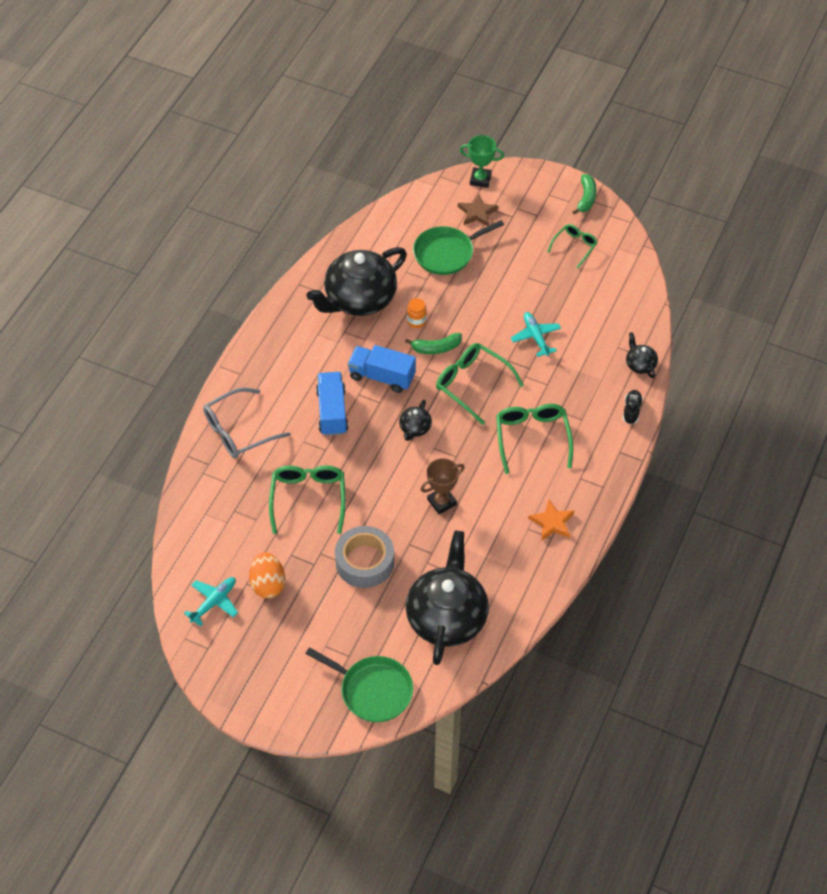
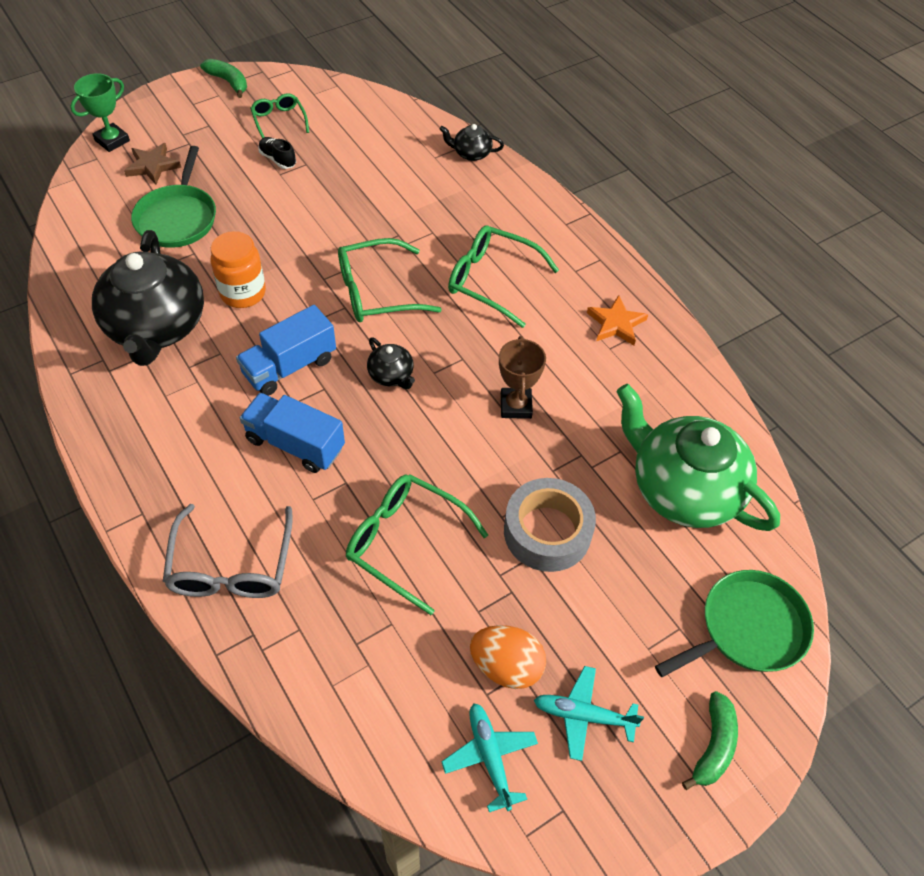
camera: 60 degrees left, 0 degrees up
(416, 321) = (243, 293): orange jar -> orange jar, size x1.72
(436, 348) = (297, 296): green banana -> green banana (713, 746)
(447, 617) = (683, 489): black teapot -> green teapot
(536, 337) = (363, 208): turquoise plane -> turquoise plane (584, 716)
(631, 410) = (522, 189): black shoe -> black shoe (278, 159)

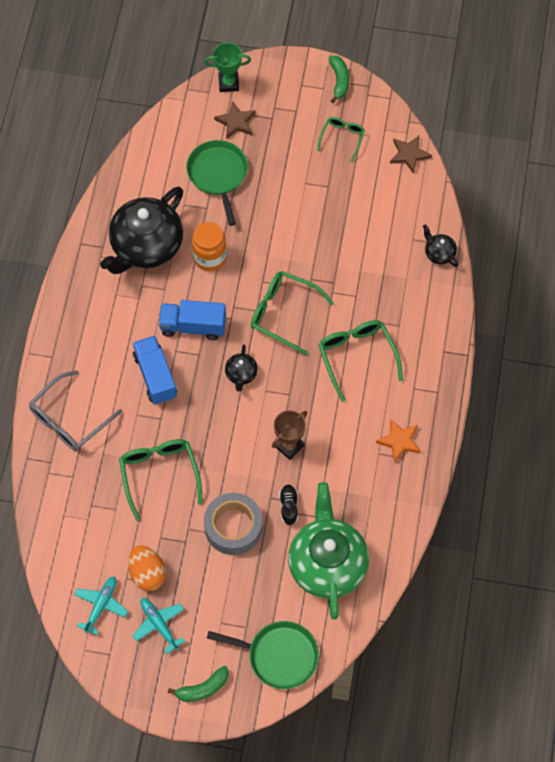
camera: 45 degrees right, 10 degrees up
(177, 218) = (218, 174): green pan -> green pan turned 120 degrees clockwise
(278, 159) = (314, 170): black shoe -> black shoe (288, 506)
(358, 99) = (409, 155): none -> brown star

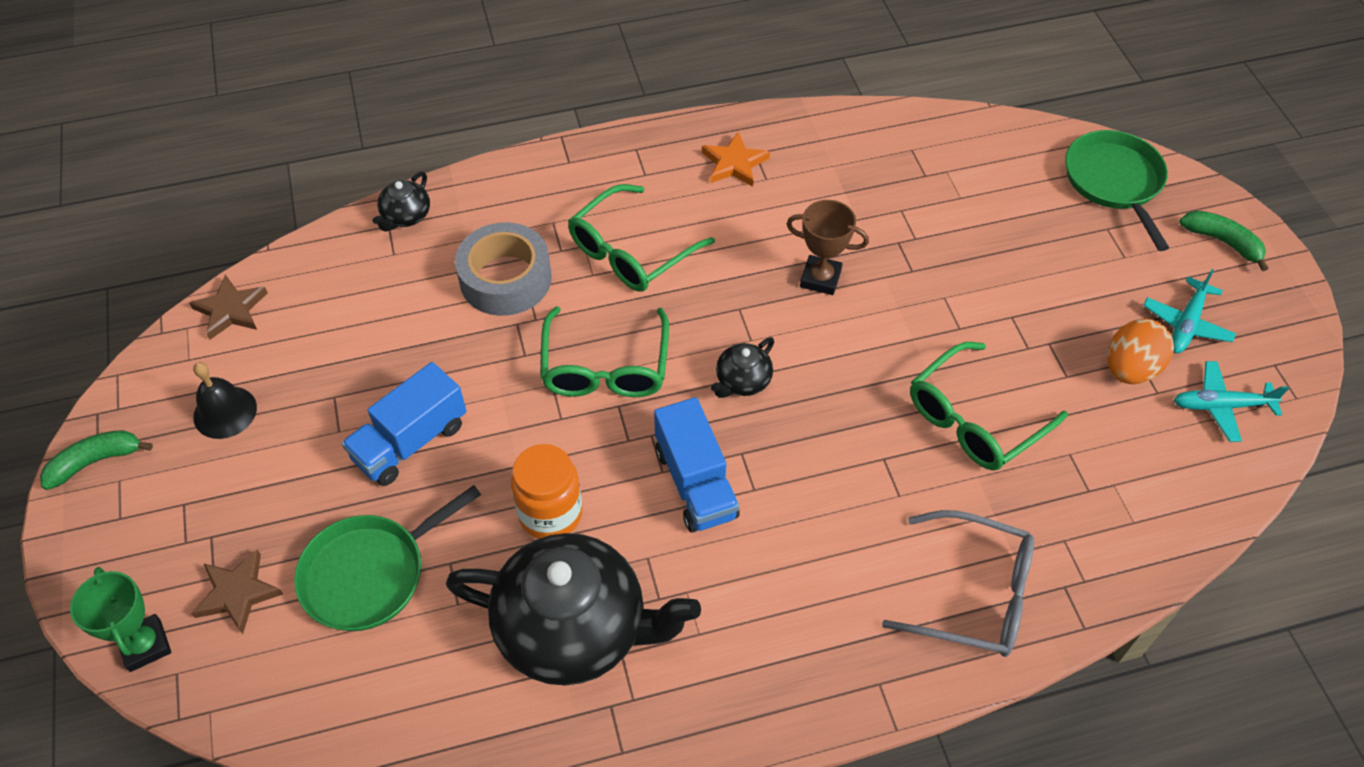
camera: 115 degrees left, 10 degrees down
(155, 376) = (817, 498): blue truck -> blue truck (410, 441)
(233, 527) = (985, 295): grey tape -> grey tape (505, 279)
(241, 374) = (742, 381): black teapot -> black teapot turned 150 degrees clockwise
(288, 506) = (910, 245): black shoe -> none
(327, 564) = (958, 177): green teapot -> none
(342, 138) = (225, 412): green glasses -> black bell

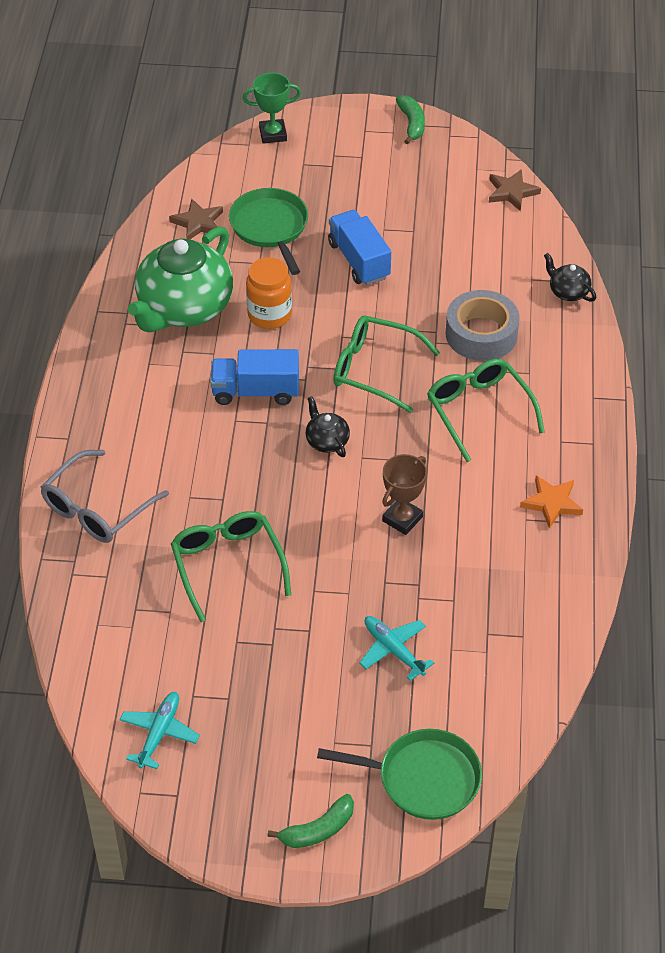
camera: 110 degrees right, 5 degrees down
(225, 412) = (424, 180): black bell -> none
(237, 593) = (287, 172): brown star -> brown star (198, 223)
(574, 628) = (184, 308): black teapot -> green teapot
(1130, 369) = (222, 688): orange egg -> none
(1186, 323) = (246, 752): turquoise plane -> turquoise plane (393, 650)

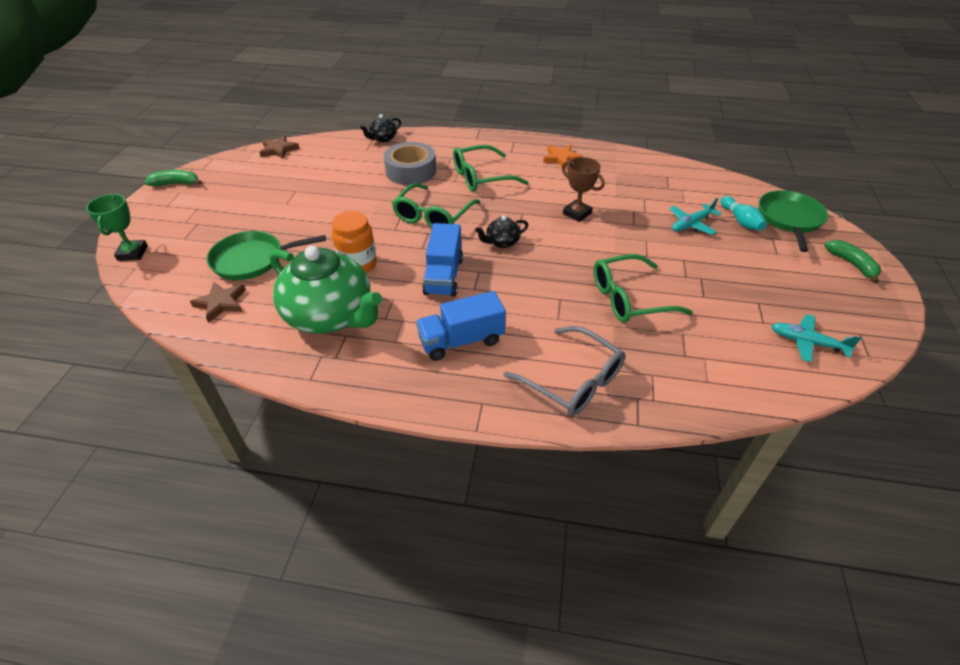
camera: 85 degrees left, 5 degrees down
(359, 260) = (315, 217): blue truck -> blue truck (461, 341)
(409, 713) = (740, 221): none -> turquoise bowling pin

